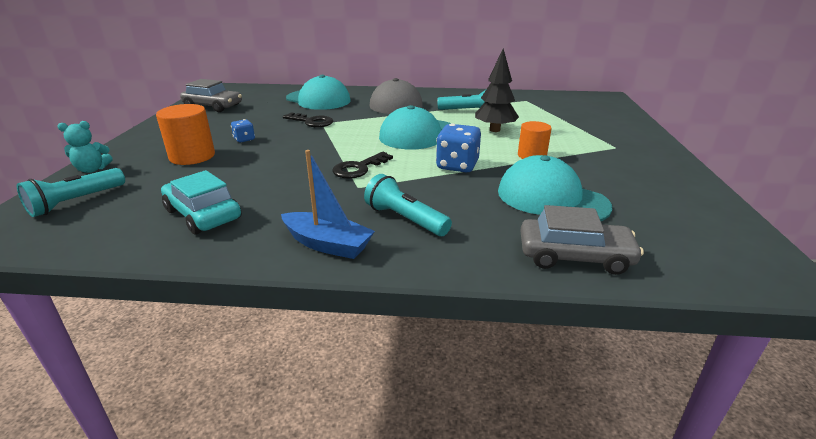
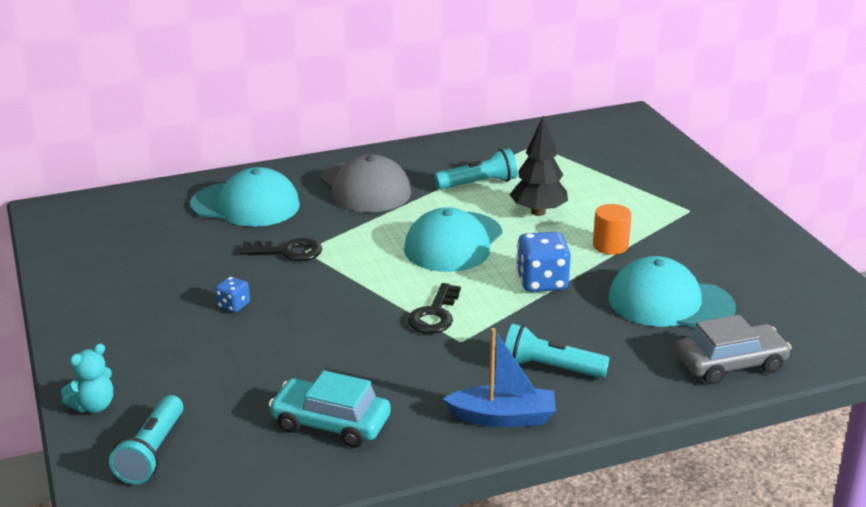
camera: 25 degrees left, 0 degrees up
(192, 156) = (200, 351): orange cylinder -> none
(213, 106) = (98, 254): grey car -> none

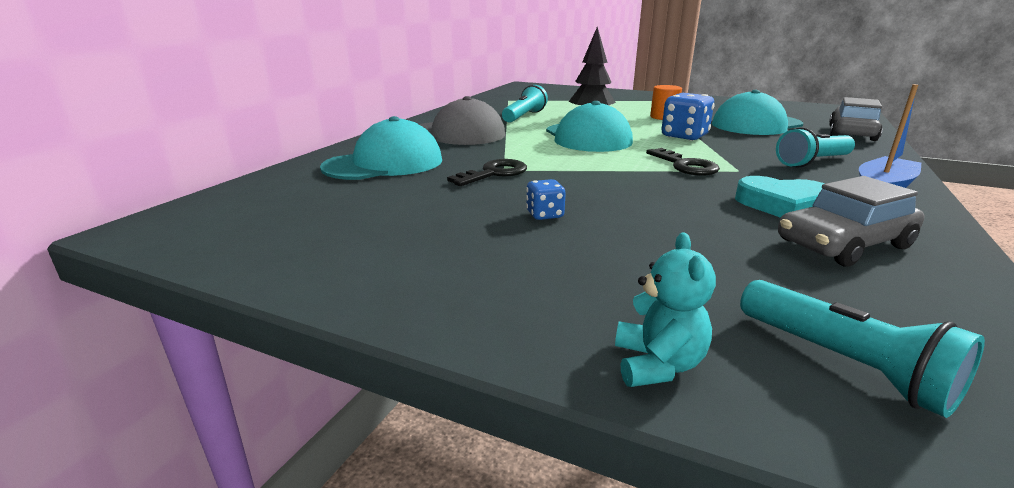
camera: 45 degrees left, 5 degrees down
(330, 423) = (843, 244): turquoise car -> grey car
(388, 382) = (782, 205): none -> turquoise heart

